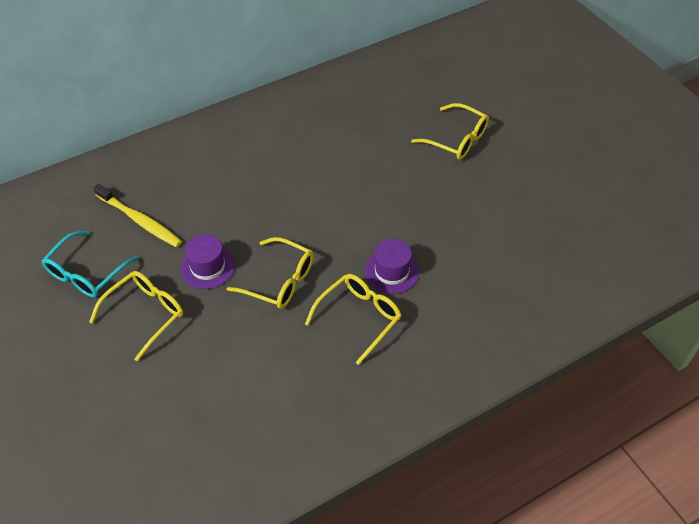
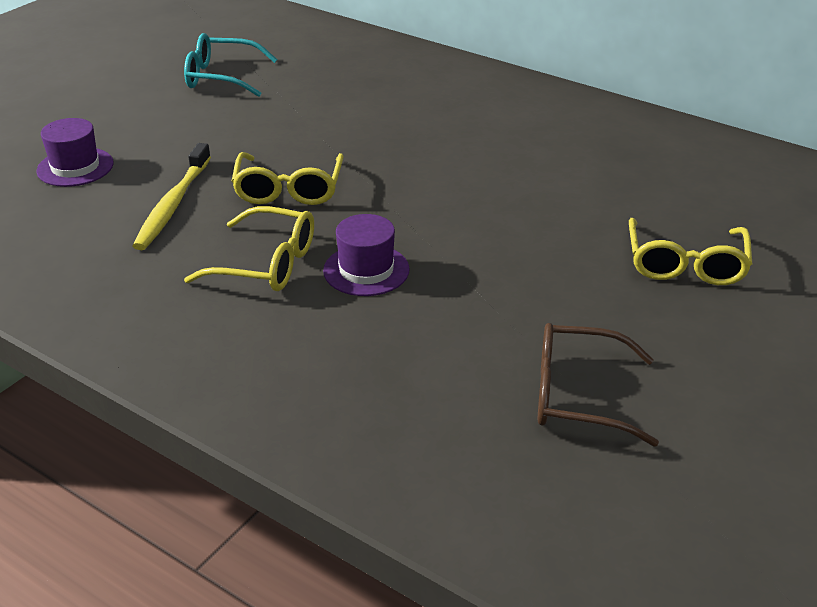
camera: 65 degrees right, 15 degrees down
(140, 221) = (315, 82): yellow toothbrush -> yellow toothbrush (173, 205)
(144, 315) = (184, 123): yellow glasses -> none
(207, 267) = (277, 138): purple hat -> purple hat (75, 167)
(538, 226) = (579, 396): none -> brown glasses

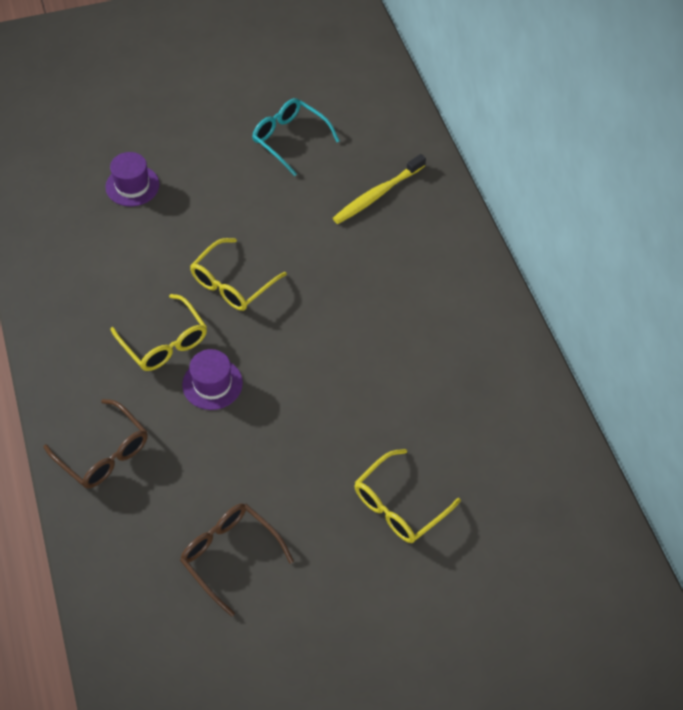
camera: 35 degrees right, 20 degrees up
(173, 205) = (157, 256): yellow toothbrush -> yellow toothbrush (377, 194)
(306, 389) = (103, 452): none -> brown glasses

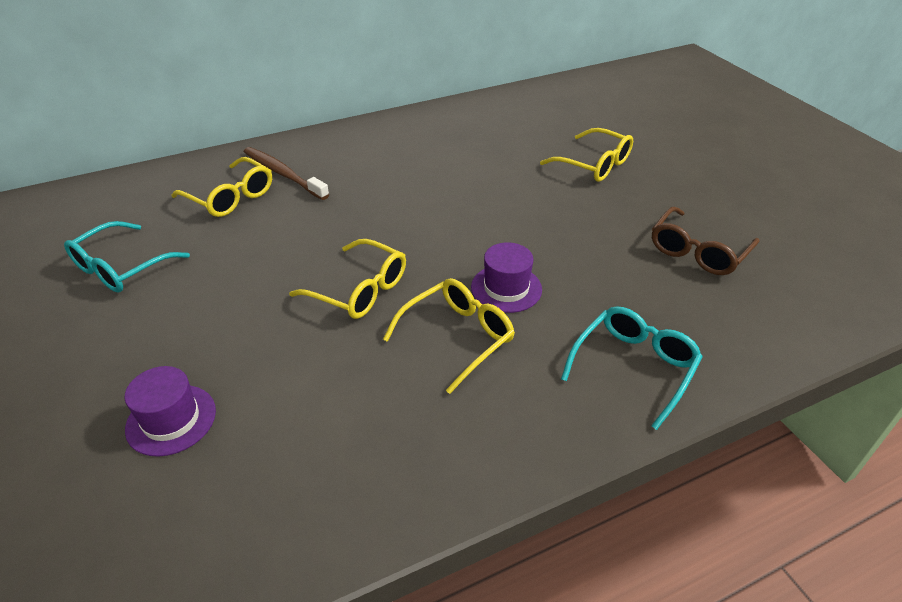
camera: 95 degrees left, 15 degrees down
(103, 452) = (633, 368): brown glasses -> turquoise glasses
(377, 194) = (230, 197): yellow toothbrush -> yellow glasses
(411, 230) = (283, 174): none -> brown toothbrush

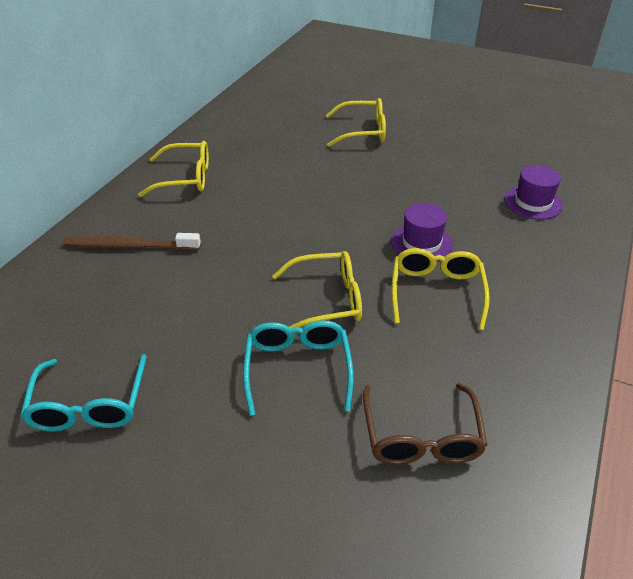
camera: 40 degrees left, 0 degrees up
(171, 419) = (326, 482): purple hat -> purple hat (533, 202)
(230, 197) = (106, 289): yellow glasses -> yellow glasses (184, 178)
(633, 368) = (552, 250): turquoise glasses -> turquoise glasses (298, 370)
(698, 251) = (494, 160): brown glasses -> brown glasses (421, 435)

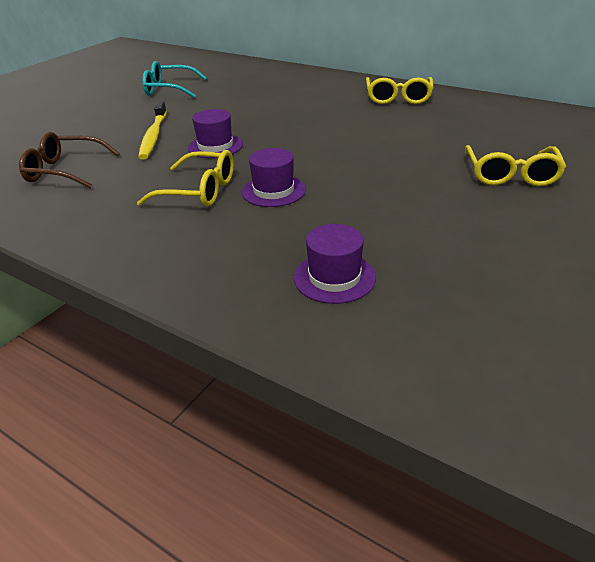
camera: 100 degrees right, 5 degrees down
(129, 246) = (307, 88): brown toothbrush -> none
(298, 370) = (153, 136): turquoise glasses -> yellow toothbrush
(326, 300) = (215, 146): yellow glasses -> purple hat

